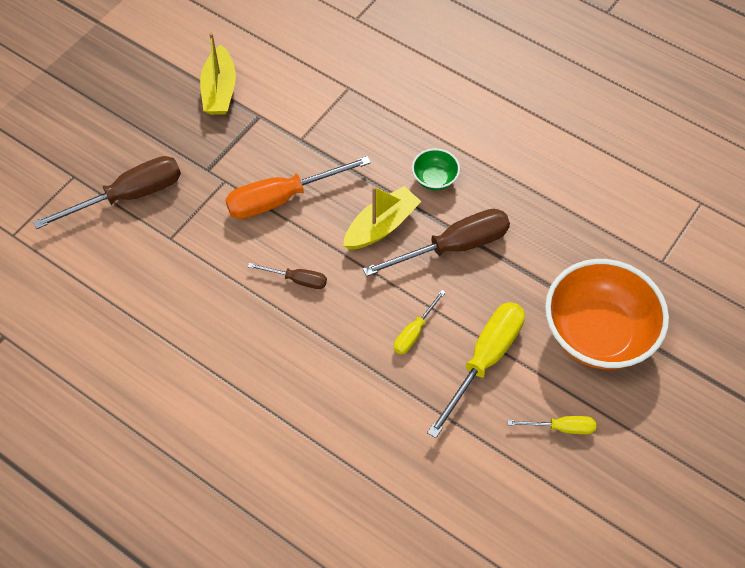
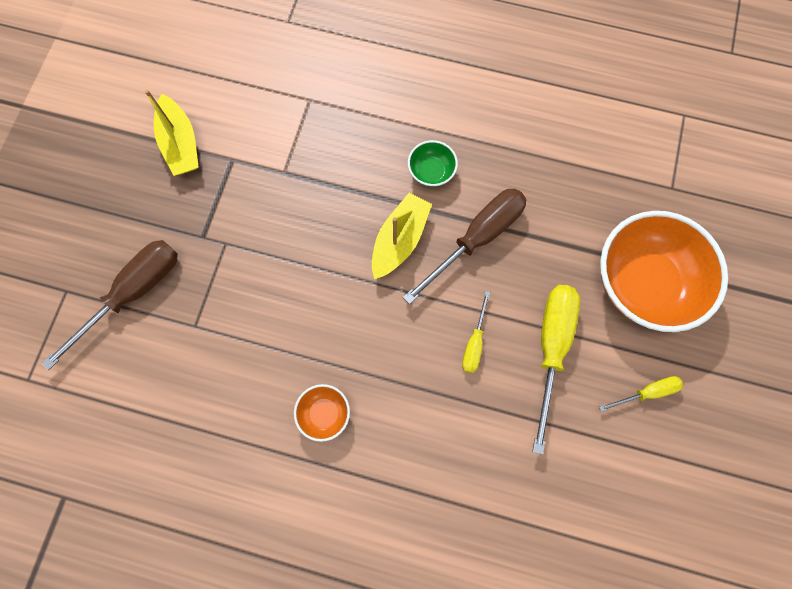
camera: 20 degrees left, 15 degrees up
(253, 345) = (324, 413): none -> orange bowl
(282, 198) = (290, 243): orange screwdriver -> none
(297, 280) = (340, 327): brown screwdriver -> none

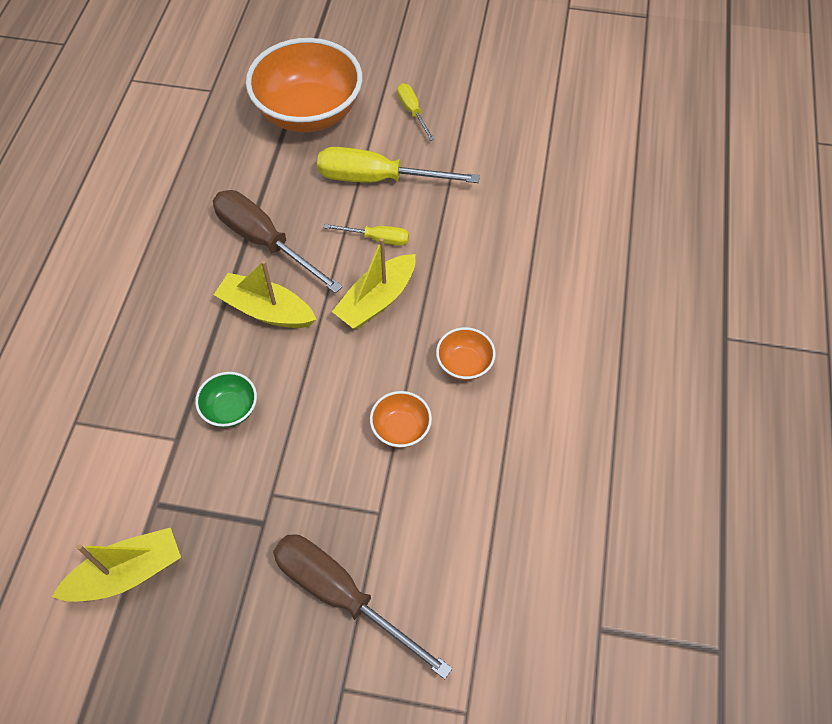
camera: 95 degrees left, 15 degrees down
(267, 350) = (401, 429): none -> orange bowl
(402, 338) = (376, 300): none -> yellow boat
(431, 172) = (183, 286): green bowl -> green bowl (230, 409)

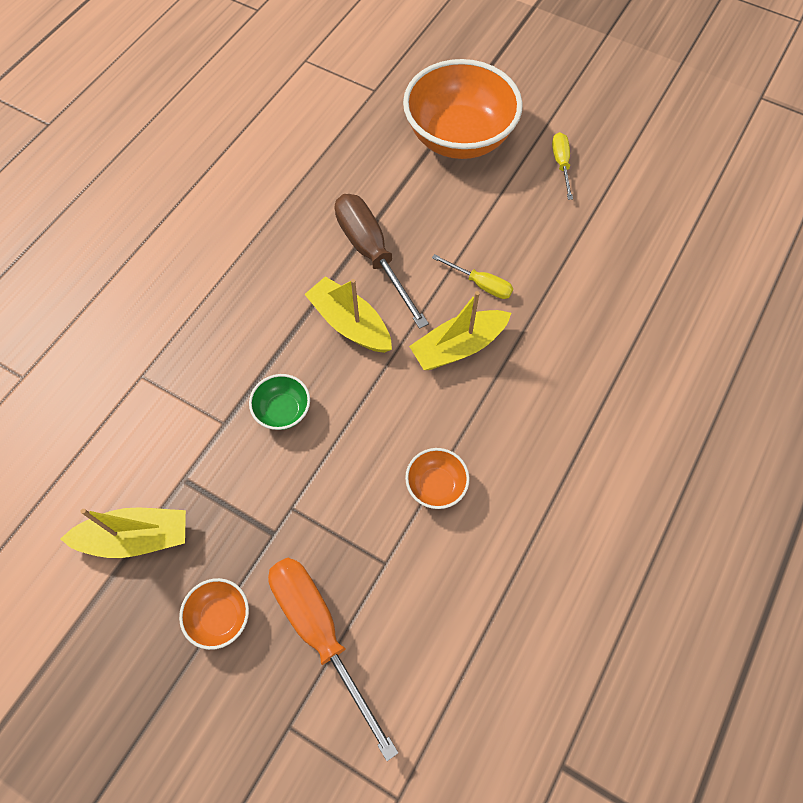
camera: 20 degrees right, 5 degrees up
(341, 595) = (320, 633): brown screwdriver -> orange screwdriver
(378, 179) = (502, 223): yellow screwdriver -> none
(464, 364) = (522, 440): orange bowl -> orange bowl (220, 617)

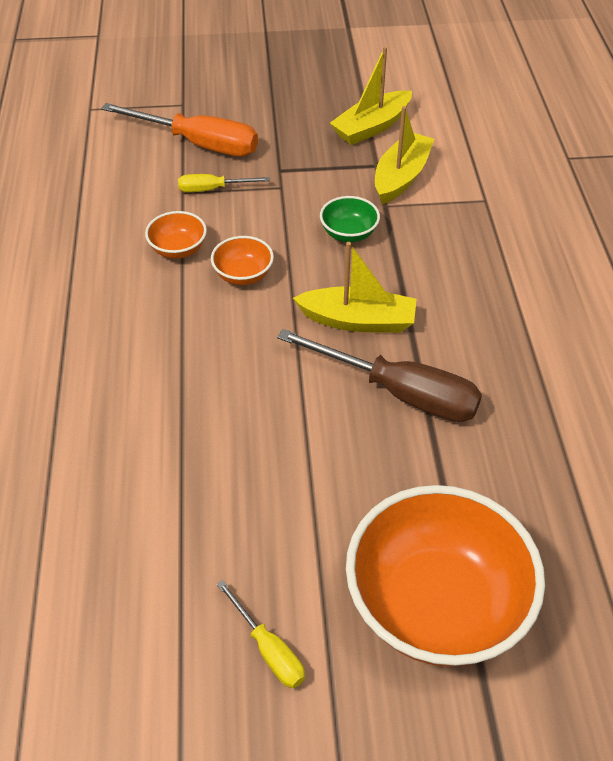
camera: 145 degrees right, 15 degrees down
(220, 617) = (273, 122): orange bowl -> orange bowl (243, 275)
(458, 347) = (237, 355): yellow boat -> yellow boat (401, 177)
(480, 284) = (260, 426): yellow screwdriver -> yellow screwdriver (212, 189)

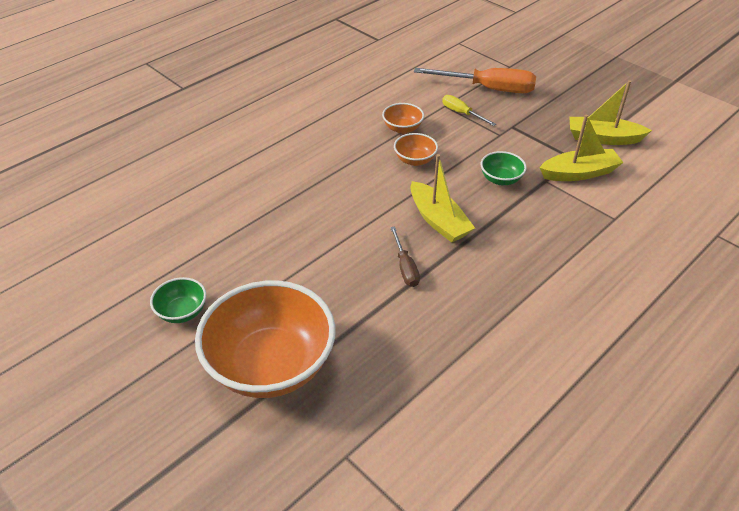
camera: 50 degrees right, 5 degrees down
(198, 144) = (488, 89): orange screwdriver -> orange screwdriver turned 60 degrees counterclockwise
(268, 649) = (182, 312): yellow screwdriver -> green bowl
(399, 393) = (405, 267): brown screwdriver -> brown screwdriver, size x0.52

